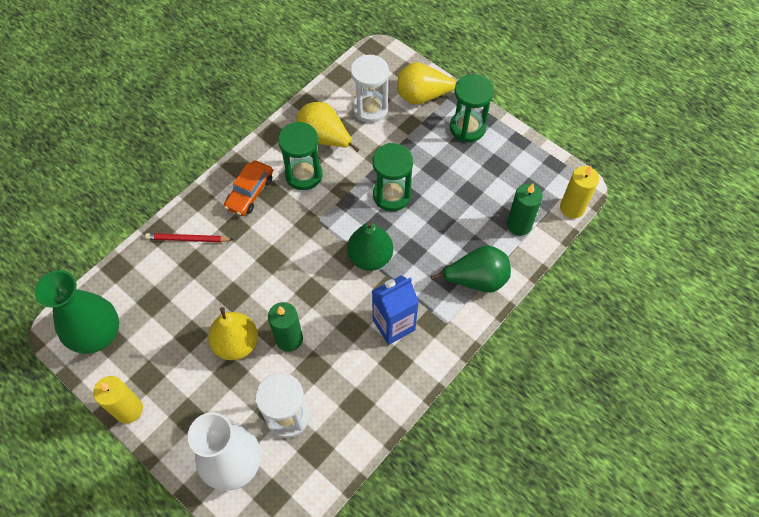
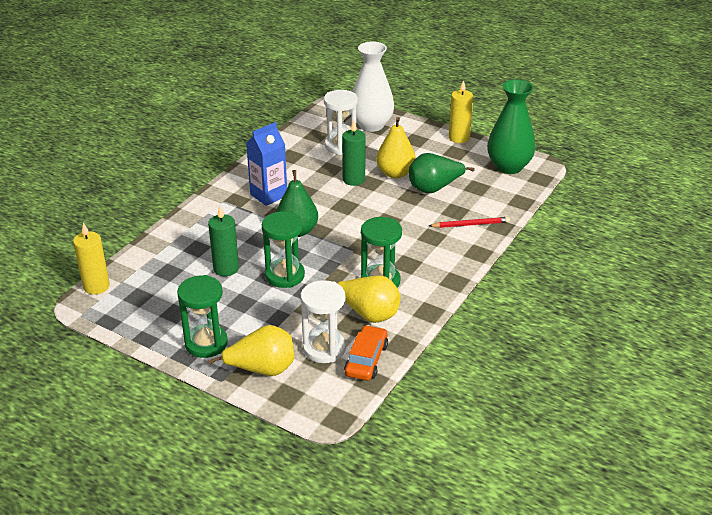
camera: 170 degrees right, 25 degrees down
(250, 192) = (429, 262): orange car -> orange car (366, 359)
(476, 279) = (197, 228): green pear -> green pear (434, 188)
(519, 225) = (153, 268): green candle -> green candle (226, 268)

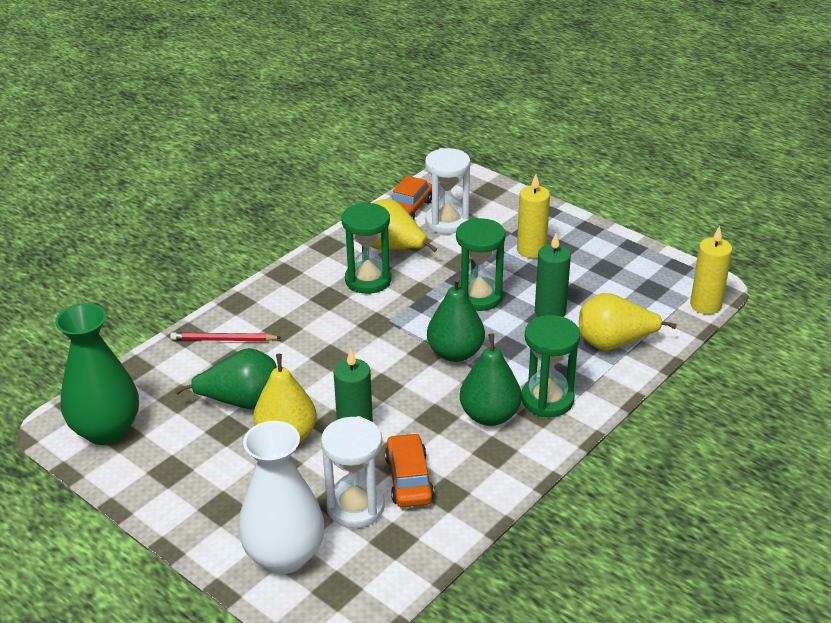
camera: 170 degrees left, 0 degrees up
(206, 343) = (568, 236): green hourglass -> green hourglass (547, 400)
(262, 369) = (510, 210): yellow pear -> yellow pear (614, 343)
(268, 195) = (489, 416): blue carton -> green pear
(314, 160) = (409, 479): none -> orange car
(459, 138) = (145, 503): yellow candle -> yellow candle (531, 250)

